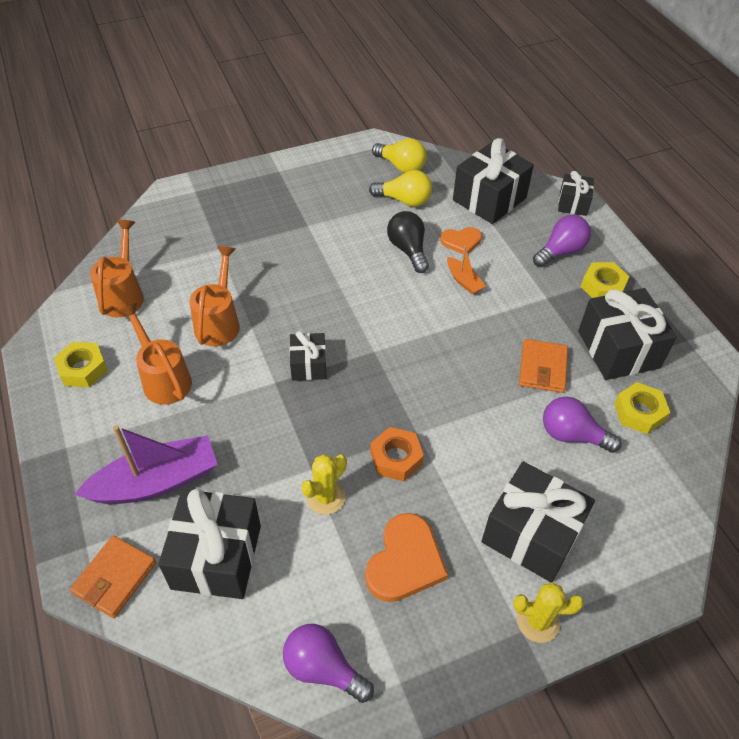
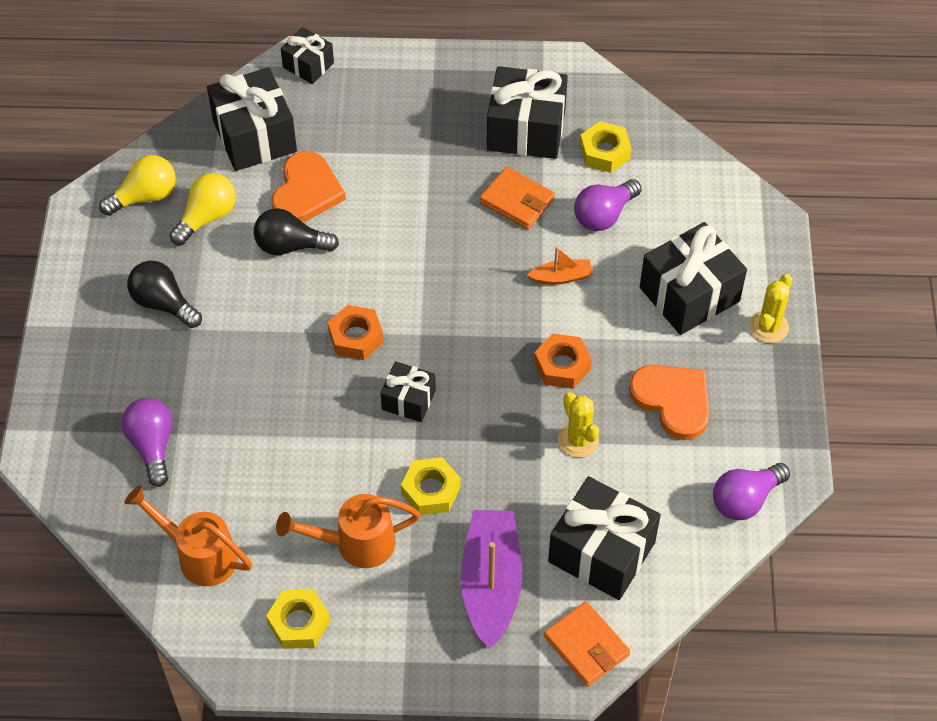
camera: 65 degrees left, 5 degrees up
(219, 322) = (300, 466): orange watering can -> none
(320, 205) = (163, 303): none -> black light bulb
(349, 314) = (356, 337): none -> orange nut
(461, 241) = (306, 191): orange heart -> orange heart, size x1.64
(464, 281) = (366, 214): orange boat -> orange boat (561, 277)
(561, 251) = (372, 111): purple light bulb -> purple light bulb (152, 446)
(603, 286) = (441, 101): yellow nut -> yellow nut (431, 490)

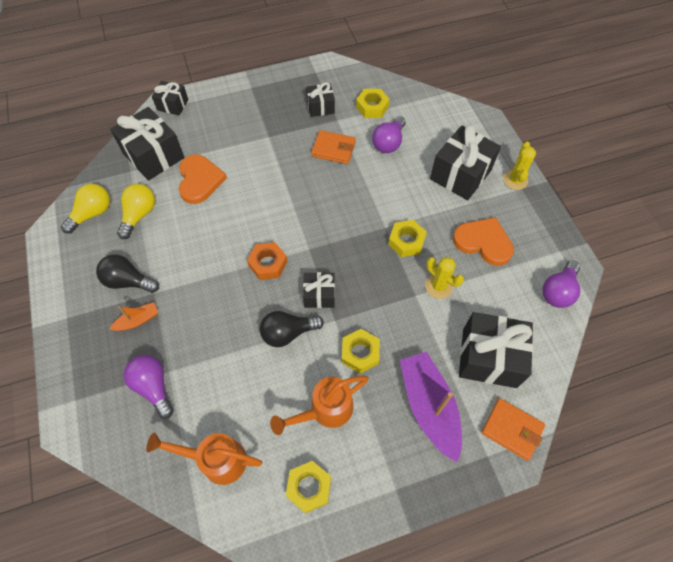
camera: 20 degrees left, 5 degrees up
(290, 246) = (202, 217): black light bulb -> black light bulb (288, 333)
(526, 130) = (320, 107): black gift -> black gift, size x0.55
(561, 277) = (380, 186): orange boat -> orange boat (138, 320)
(562, 366) = (406, 241): orange nut -> yellow nut

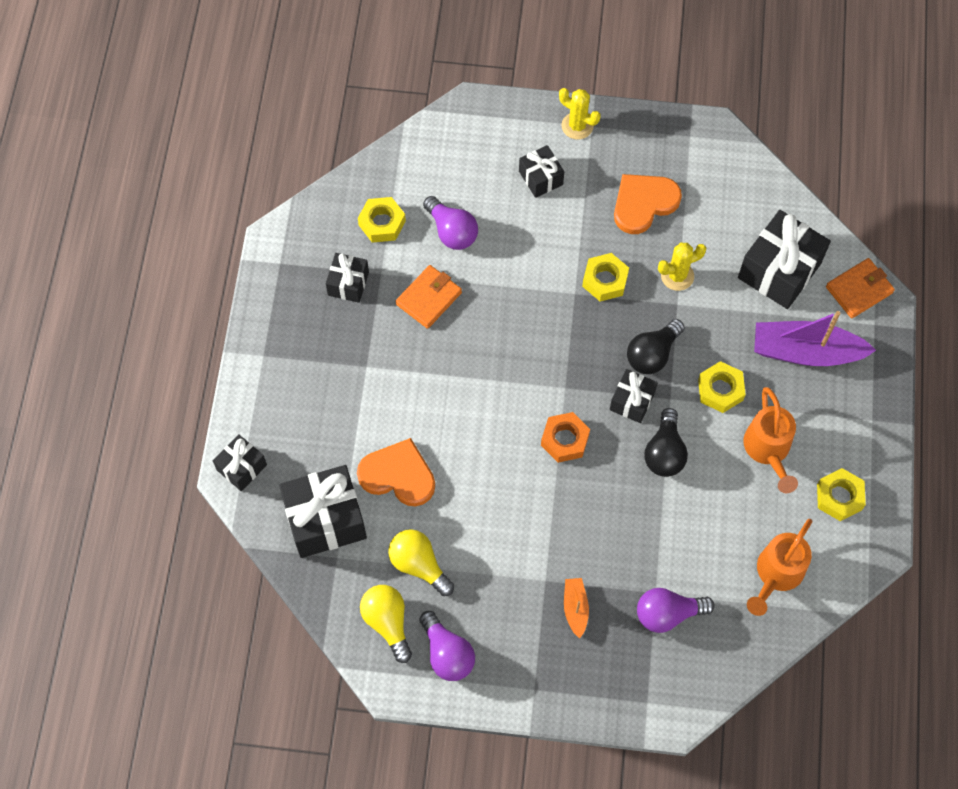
camera: 65 degrees left, 5 degrees up
(128, 281) = (515, 605): black light bulb -> black light bulb (652, 354)
(460, 174) = (541, 178): black gift -> black gift, size x0.55
(558, 291) = (736, 166): purple light bulb -> purple light bulb (447, 653)

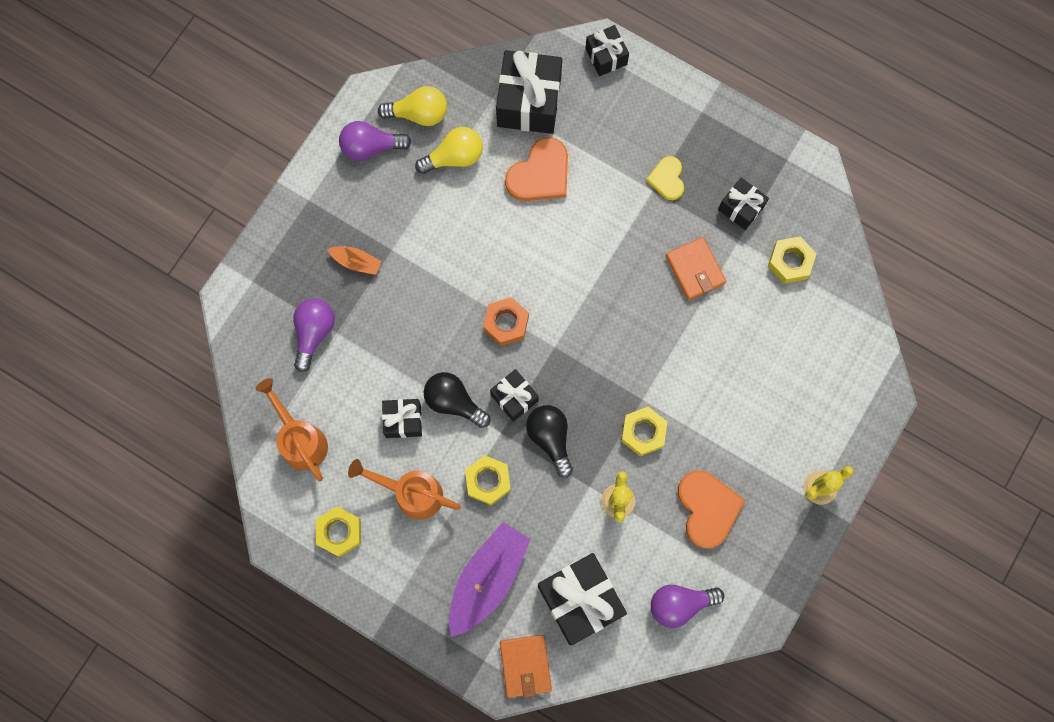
camera: 115 degrees right, 10 degrees up
(349, 358) = (667, 179): none -> yellow heart
(452, 231) = (754, 319): purple light bulb -> purple light bulb (680, 604)
(541, 178) = (777, 425): black gift -> black gift (403, 421)

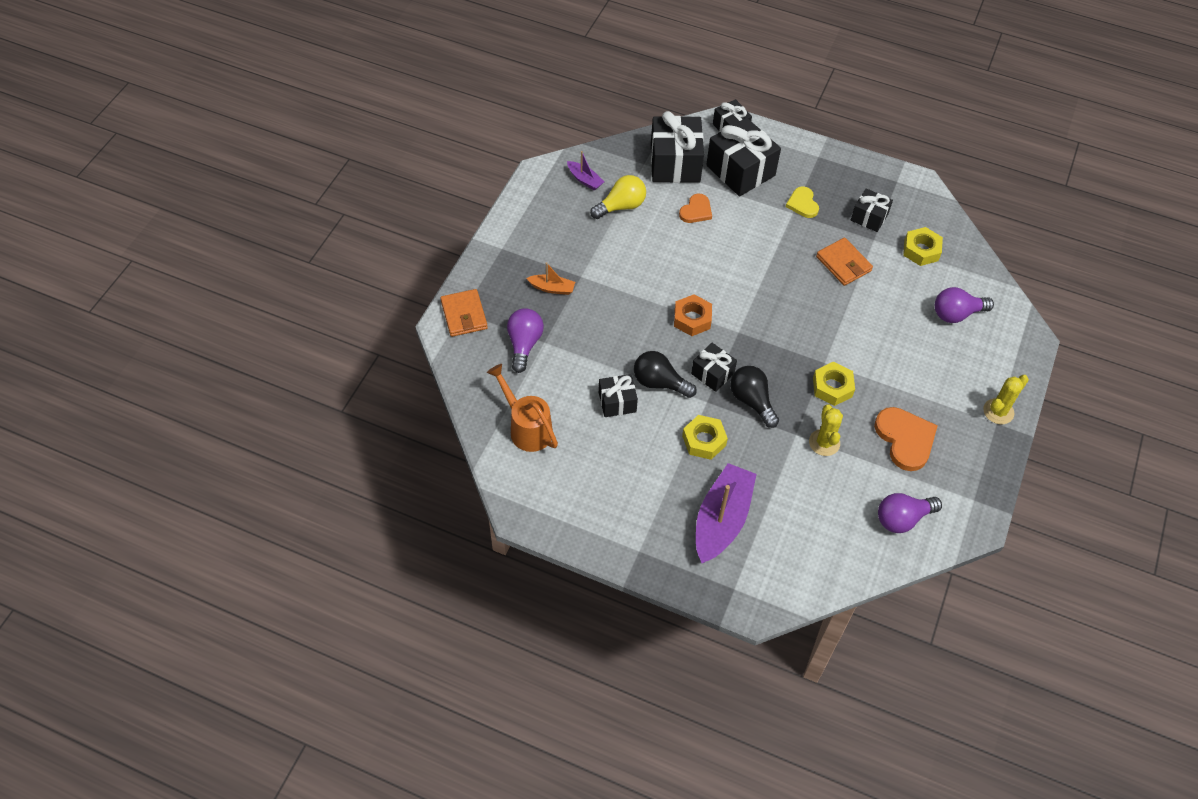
camera: 10 degrees left, 20 degrees down
(339, 532) = (576, 497): yellow nut -> none
(371, 147) = (549, 206): purple light bulb -> purple light bulb (956, 314)
(412, 493) = (637, 458): orange watering can -> none
(419, 114) = (585, 180): yellow light bulb -> purple boat
(525, 666) = (774, 588): orange wallet -> orange wallet (464, 315)
(540, 174) = (696, 211): orange heart -> orange heart, size x0.61
(580, 600) = (811, 526): black gift -> black gift (740, 170)

